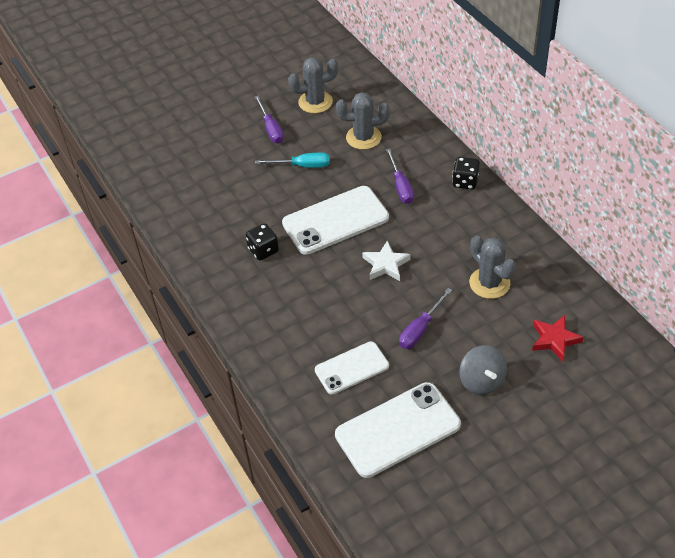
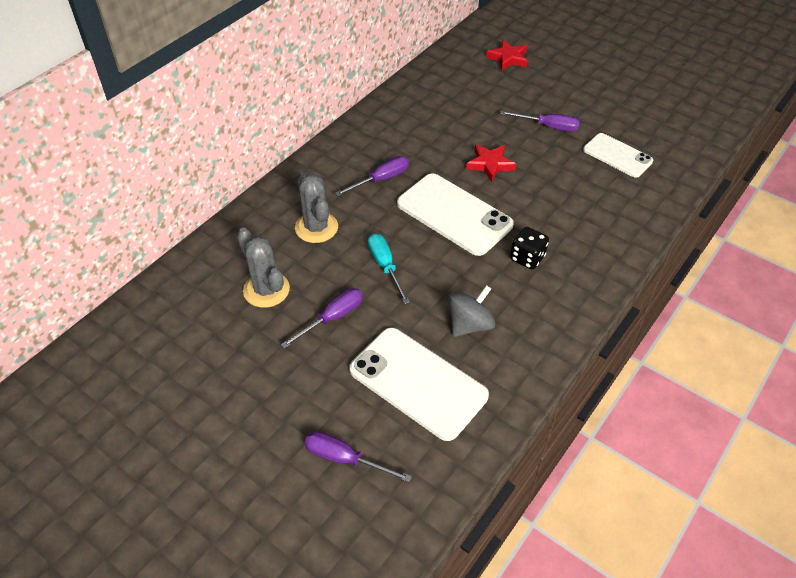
camera: 115 degrees left, 0 degrees up
(164, 113) = (345, 459): none -> purple screwdriver
(386, 264) = (490, 164): white star -> red star
(398, 430) = (652, 116): white phone -> white phone (418, 382)
(465, 182) = (353, 138): black dice -> none
(481, 381) = (574, 85): grey spinning top -> grey spinning top (469, 324)
(489, 283) = (472, 99): grey cactus -> none

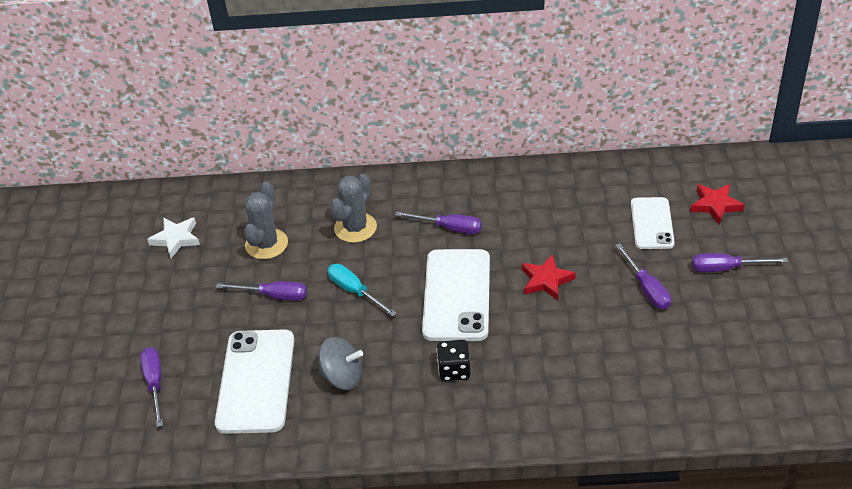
camera: 55 degrees right, 5 degrees down
(180, 347) = (176, 239): none -> white star
(385, 266) = (355, 291): turquoise screwdriver -> turquoise screwdriver turned 75 degrees counterclockwise
(567, 87) = (726, 268): none -> purple screwdriver
(617, 155) = (664, 359): white phone -> white phone (651, 223)

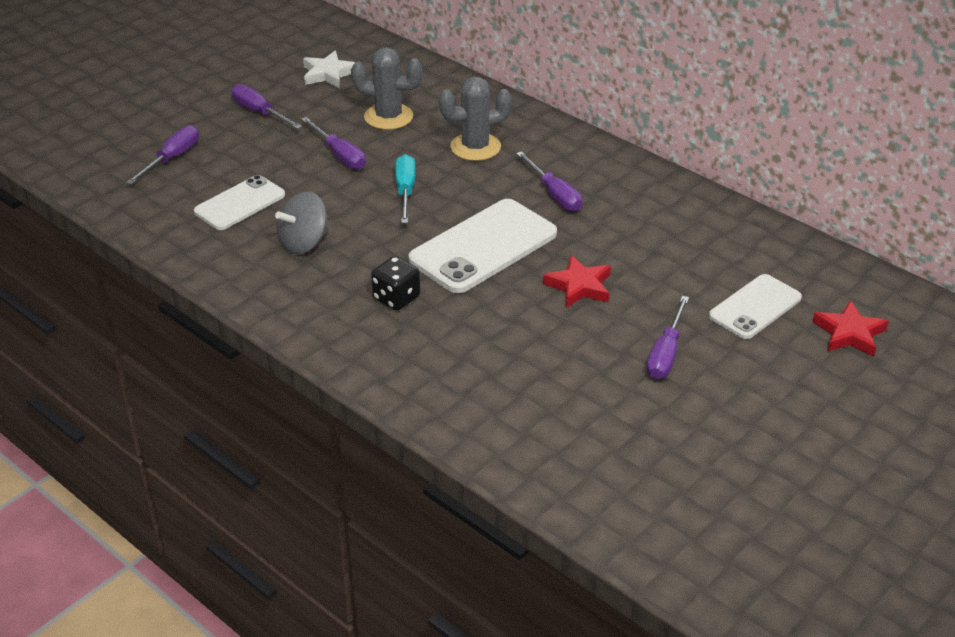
camera: 40 degrees right, 5 degrees down
(256, 381) = (240, 203): white phone -> white phone, size x0.62
(266, 244) = (388, 117): grey cactus -> grey cactus turned 45 degrees clockwise
(342, 377) = (304, 243): grey spinning top -> grey spinning top turned 90 degrees clockwise
(726, 268) = (775, 390): purple screwdriver -> purple screwdriver (259, 112)

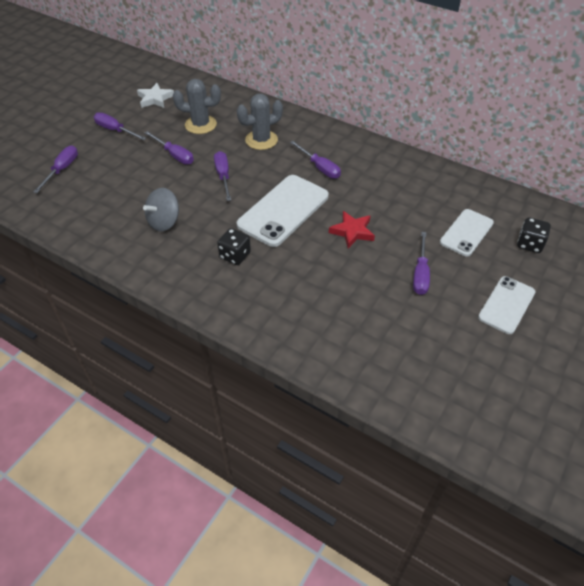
camera: 10 degrees left, 10 degrees up
(240, 203) = (114, 198): white phone -> white phone (506, 305)
(405, 191) = (223, 176): turquoise screwdriver -> purple screwdriver
(849, 333) = (529, 244): red star -> black dice

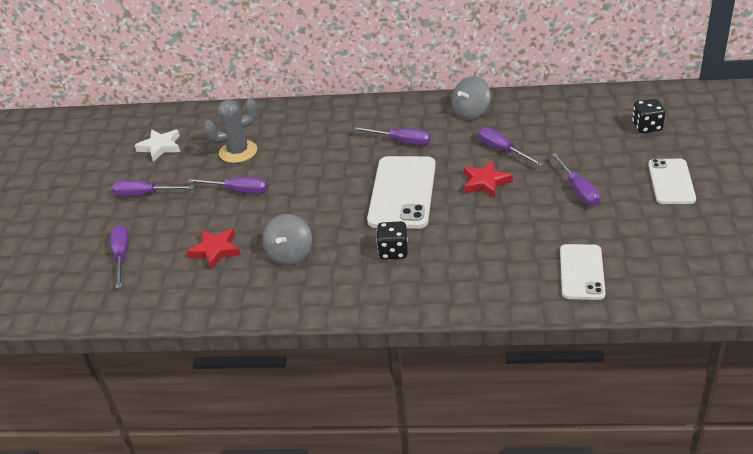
camera: 25 degrees left, 10 degrees down
(120, 194) = (215, 250): none -> red star
(223, 176) = (311, 188): purple screwdriver -> purple screwdriver (502, 150)
(261, 140) = (318, 140): grey cactus -> none
(394, 166) = (471, 112): none -> grey spinning top
(466, 232) = (586, 140): white phone -> white phone (581, 272)

